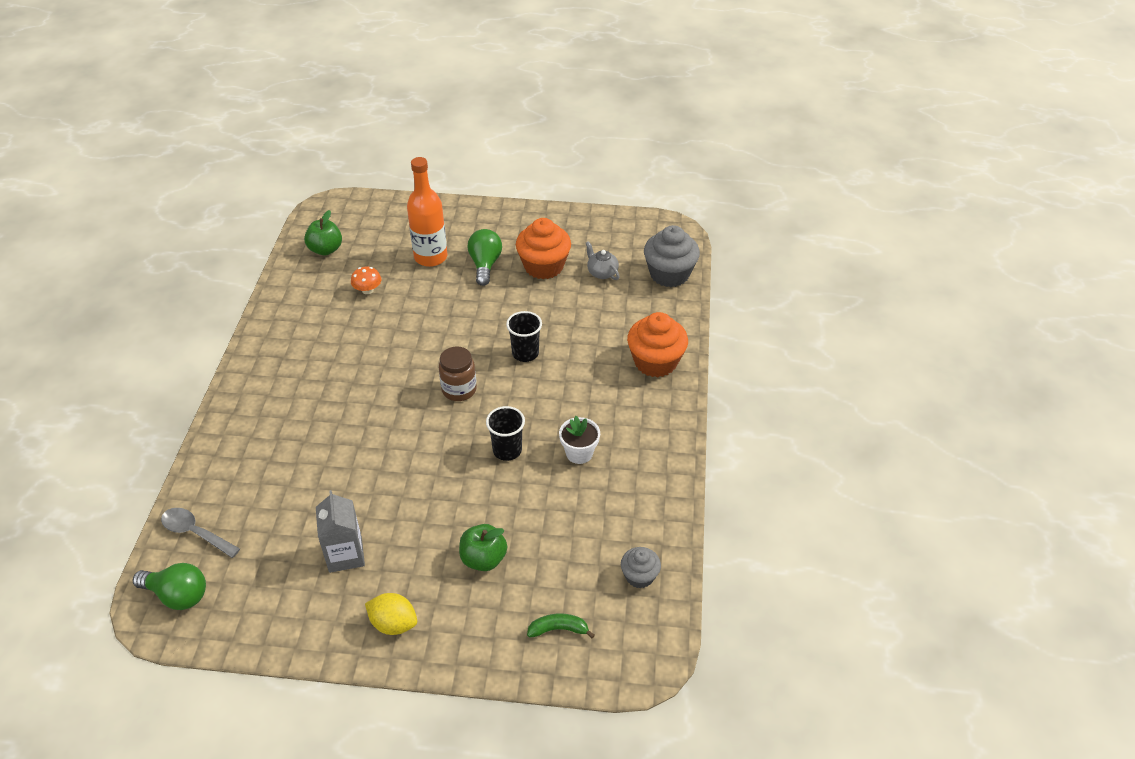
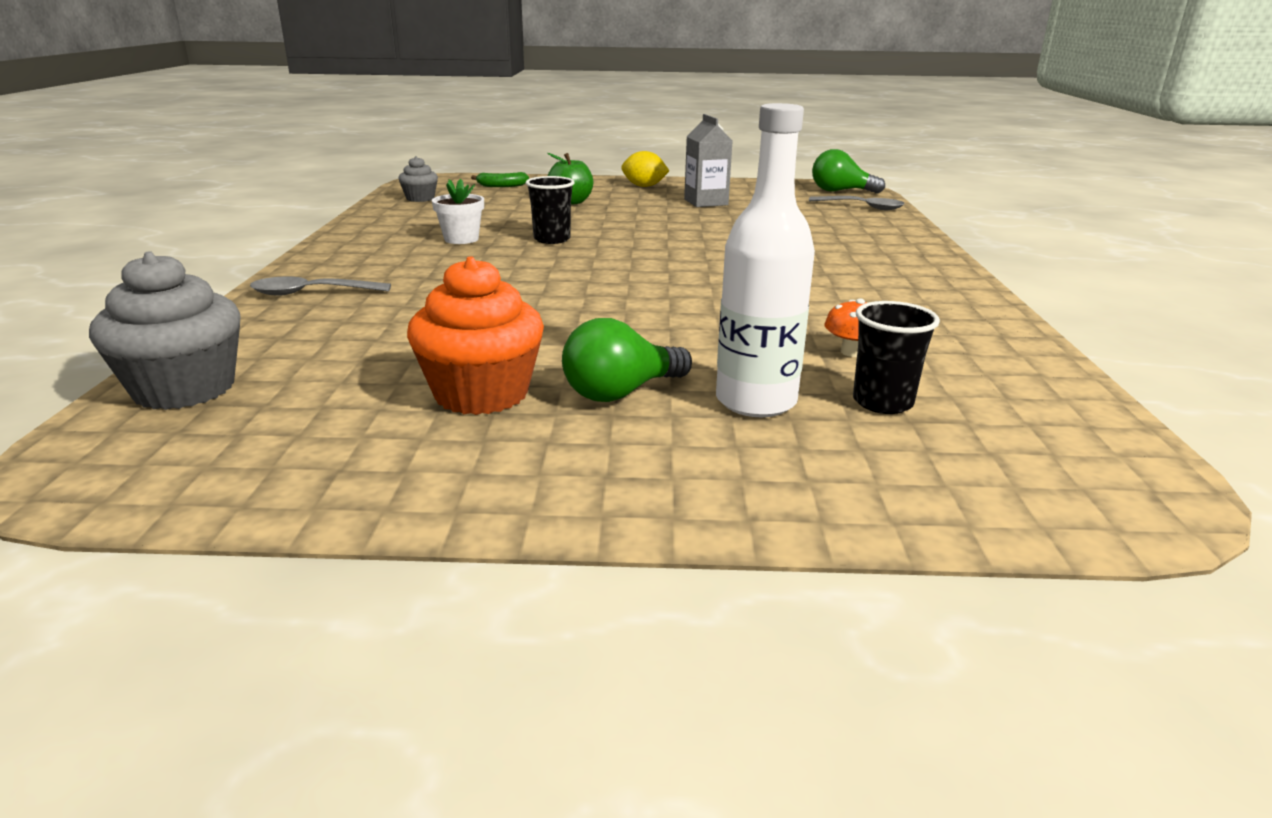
camera: 175 degrees right, 20 degrees down
(326, 249) = (1018, 407): green apple -> none
(430, 257) = (756, 401): orange bottle -> white bottle
(459, 390) = (626, 270): brown jar -> none
(485, 265) = (621, 392): green light bulb -> green light bulb turned 60 degrees clockwise
(525, 353) = (528, 296): black cup -> black cup (882, 402)
(602, 272) = (345, 387): grey teapot -> none
(655, 362) = (311, 293): orange cupcake -> grey spoon

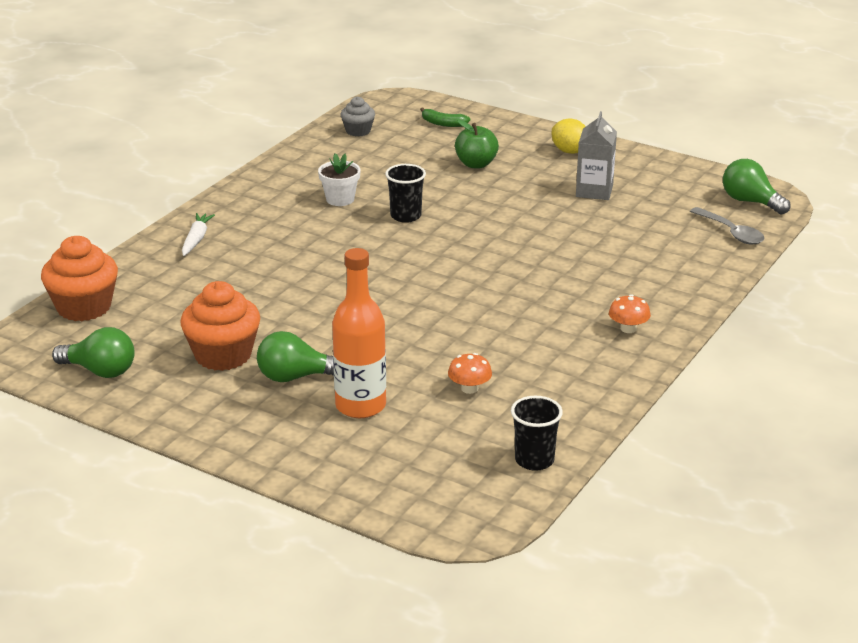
camera: 30 degrees right, 5 degrees up
(184, 389) = (84, 307): grey cupcake -> orange cupcake
(282, 463) = (100, 371): none -> green light bulb
(311, 293) = (196, 239): grey spoon -> white carrot
(756, 401) = (360, 406): white bottle -> orange bottle
(882, 402) = (430, 429): black cup -> black cup (534, 460)
(908, 274) = (628, 328): none -> orange mushroom

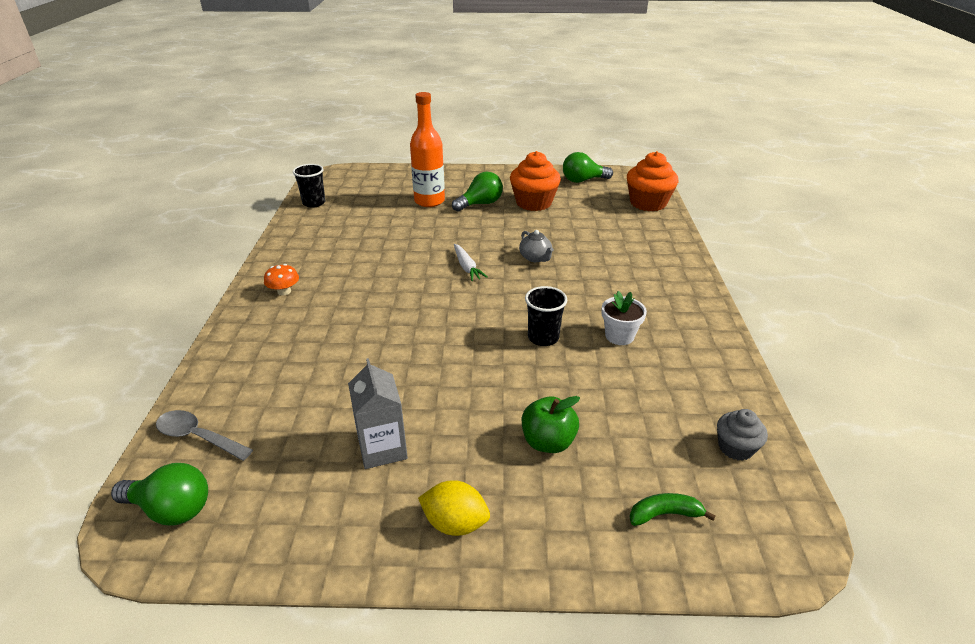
camera: 150 degrees right, 5 degrees up
(196, 239) = (664, 262): white carrot -> white carrot (467, 267)
(321, 283) = (535, 258): none -> grey teapot
(469, 388) = (374, 224): orange mushroom -> none

